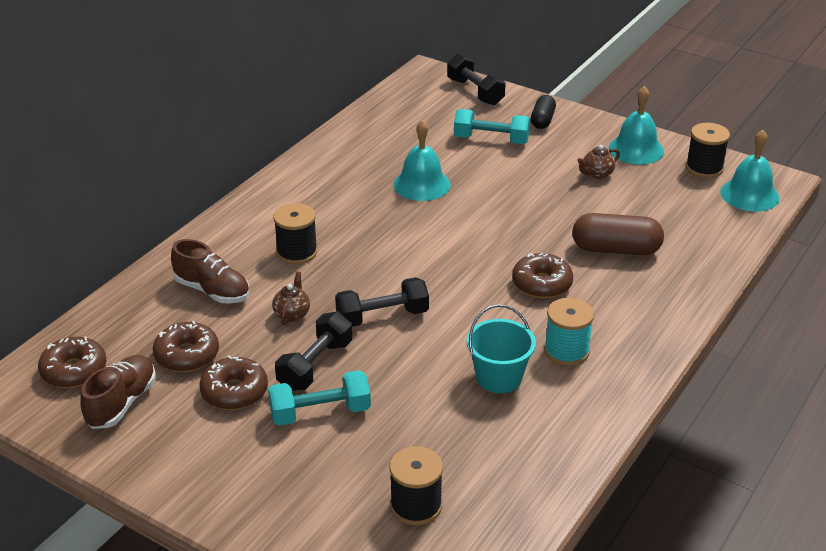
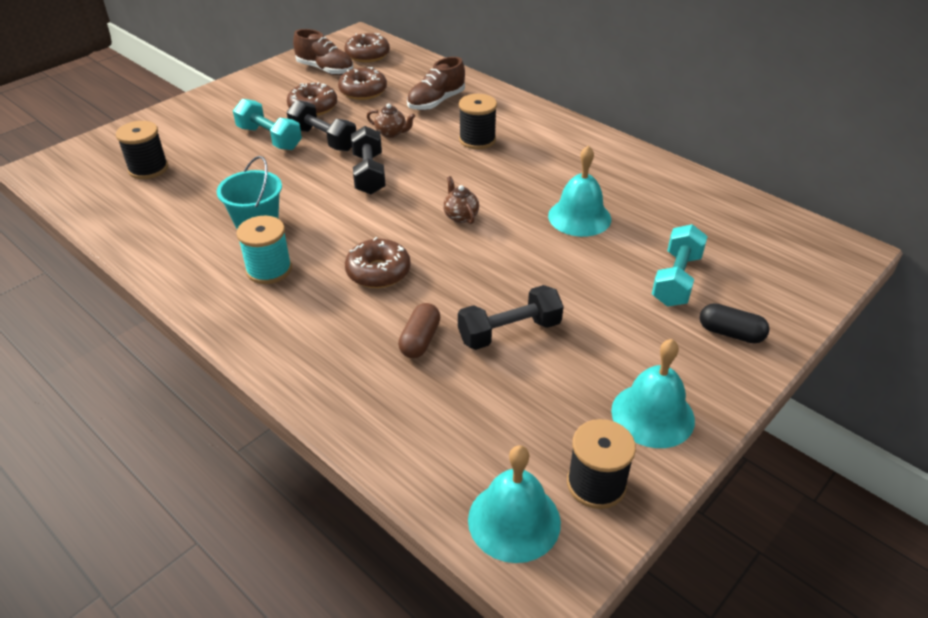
camera: 100 degrees right, 5 degrees up
(320, 413) = (269, 138): turquoise dumbbell -> turquoise dumbbell turned 45 degrees counterclockwise
(475, 92) = (801, 283): black dumbbell -> black dumbbell (509, 332)
(597, 174) = (588, 359): brown teapot -> brown teapot (460, 216)
(615, 249) = (420, 340): brown capsule -> brown capsule, size x0.62

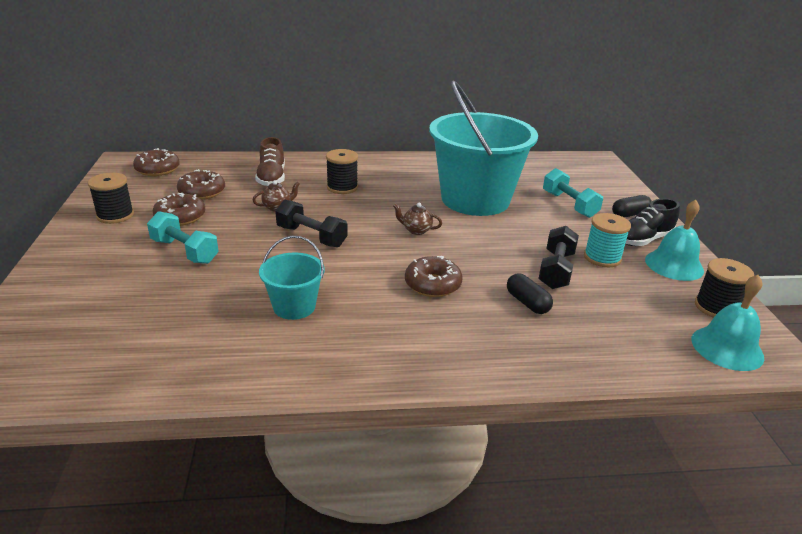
camera: 50 degrees left, 10 degrees down
(148, 169) = (108, 324): black spool -> black spool (115, 215)
(269, 138) = (184, 251): turquoise dumbbell -> turquoise dumbbell turned 45 degrees clockwise
(269, 270) = (362, 326): turquoise spool -> turquoise spool (602, 257)
(323, 139) = (233, 232): black dumbbell -> none
(325, 70) = (139, 190): brown shoe -> none
(420, 340) = (527, 303): brown capsule -> black capsule
(579, 217) = (475, 199): turquoise bell -> turquoise bucket
(679, 368) = (643, 240): none -> black shoe

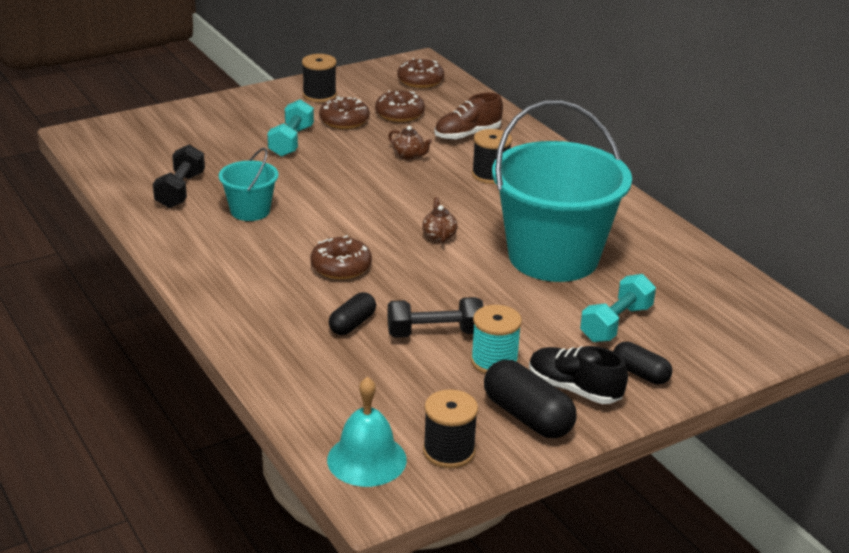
camera: 65 degrees right, 0 degrees up
(311, 236) = (370, 187): black dumbbell -> black dumbbell (180, 190)
(674, 265) = (527, 416): turquoise bell -> black capsule

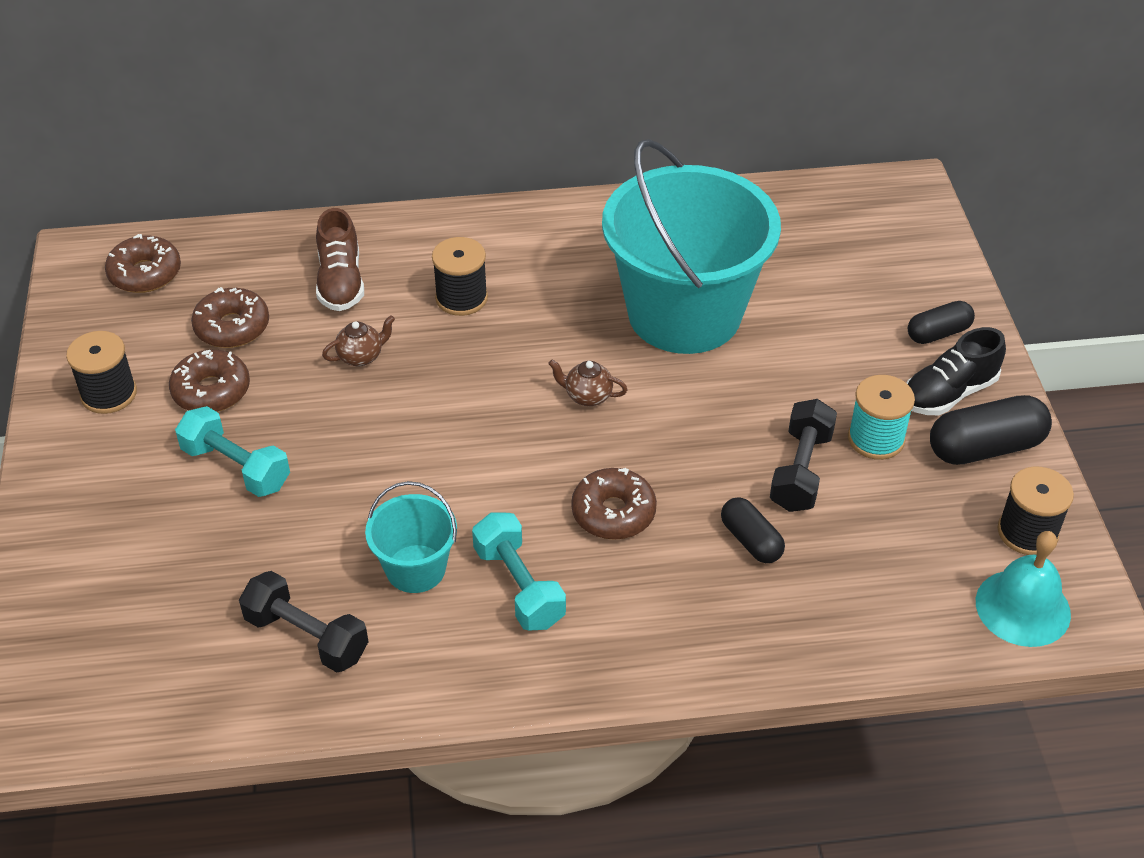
camera: 65 degrees left, 15 degrees up
(616, 324) = (841, 315): turquoise dumbbell -> turquoise dumbbell (519, 586)

